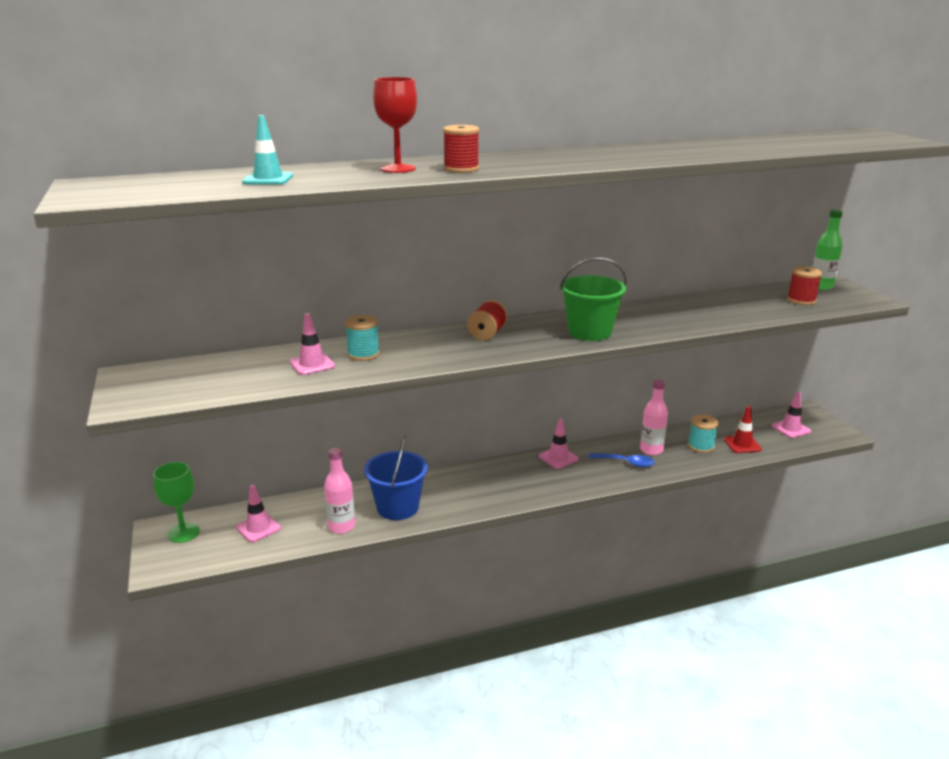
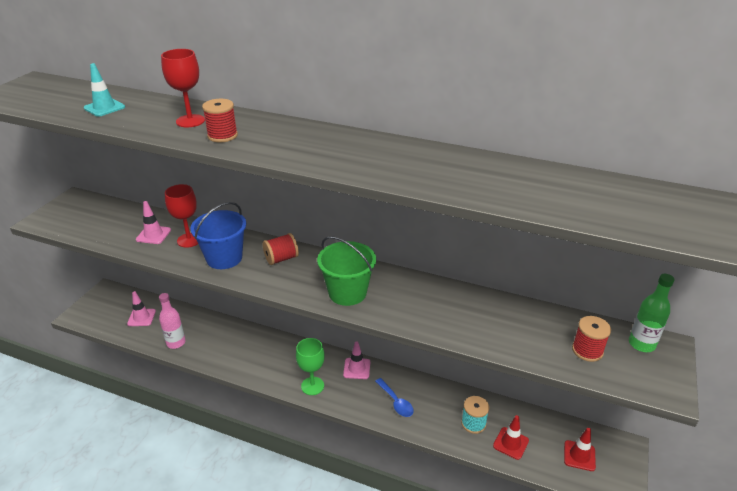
camera: 40 degrees right, 10 degrees up
(183, 533) = (110, 299): green goblet -> green goblet (312, 386)
(363, 354) = (189, 240): turquoise spool -> red goblet
(397, 507) = (218, 347): blue bucket -> blue bucket (224, 258)
(651, 450) = (430, 402): pink bottle -> none
(791, 429) = (579, 455): pink traffic cone -> red traffic cone

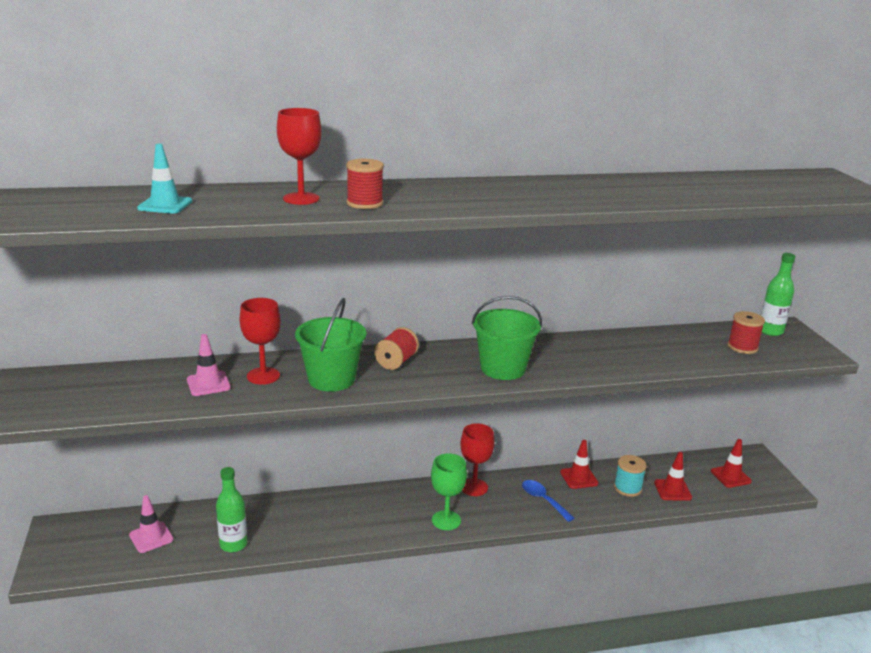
camera: 35 degrees left, 10 degrees down
(176, 343) = (233, 544): pink bottle -> green bottle
(224, 258) = (331, 379): blue bucket -> green bucket
(357, 368) = (474, 487): pink traffic cone -> red goblet
(396, 402) = (543, 500): blue spoon -> blue spoon turned 150 degrees counterclockwise
(442, 396) = (579, 478): none -> red traffic cone

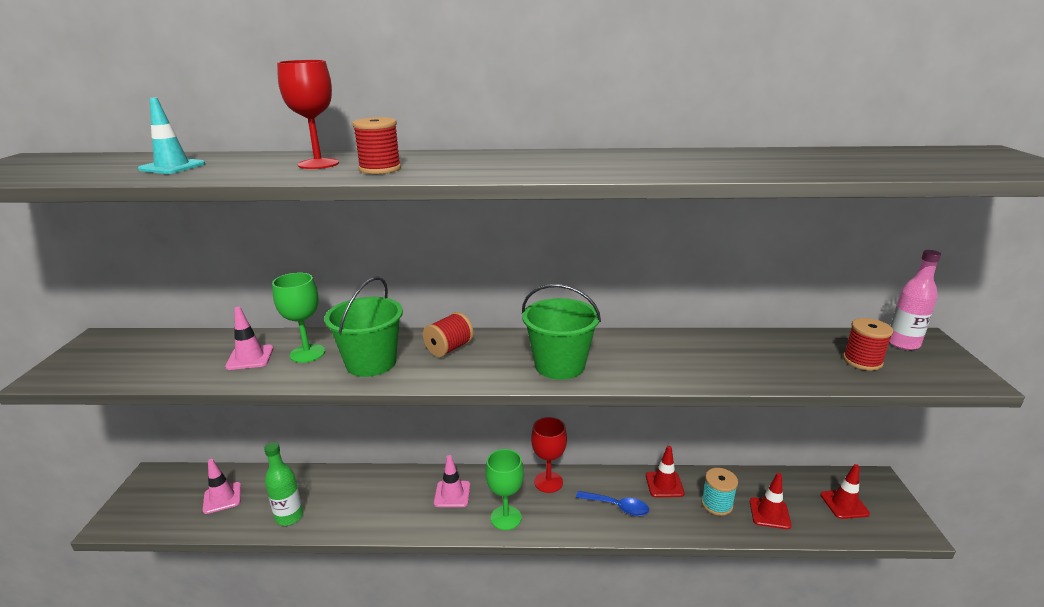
camera: 15 degrees right, 0 degrees up
(263, 376) = (307, 353): red goblet -> green goblet
(387, 507) = (452, 494): none -> pink traffic cone
(543, 500) = (617, 507): blue spoon -> blue spoon turned 135 degrees clockwise
(770, 331) = (903, 343): green bottle -> pink bottle

